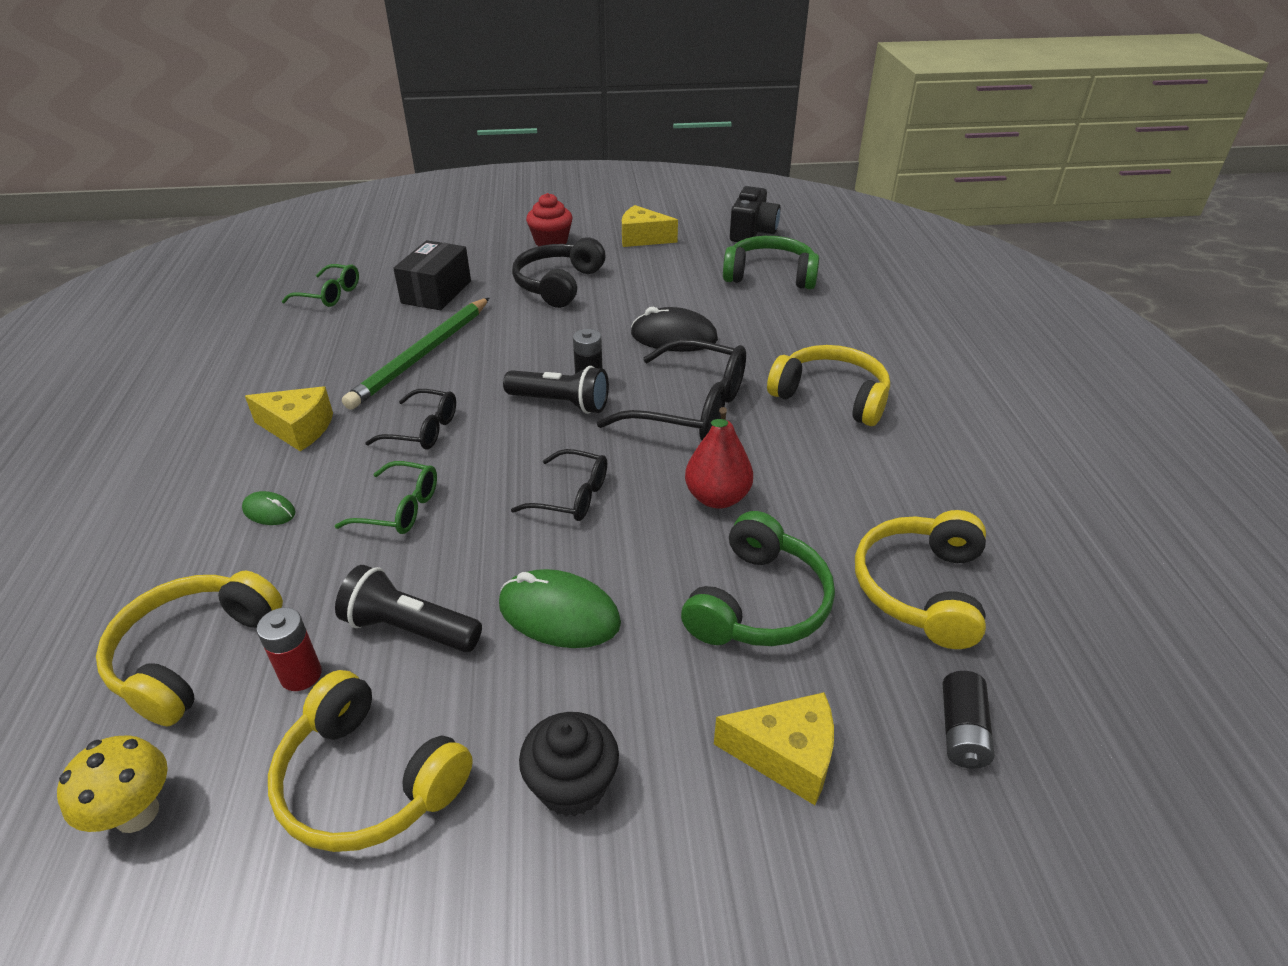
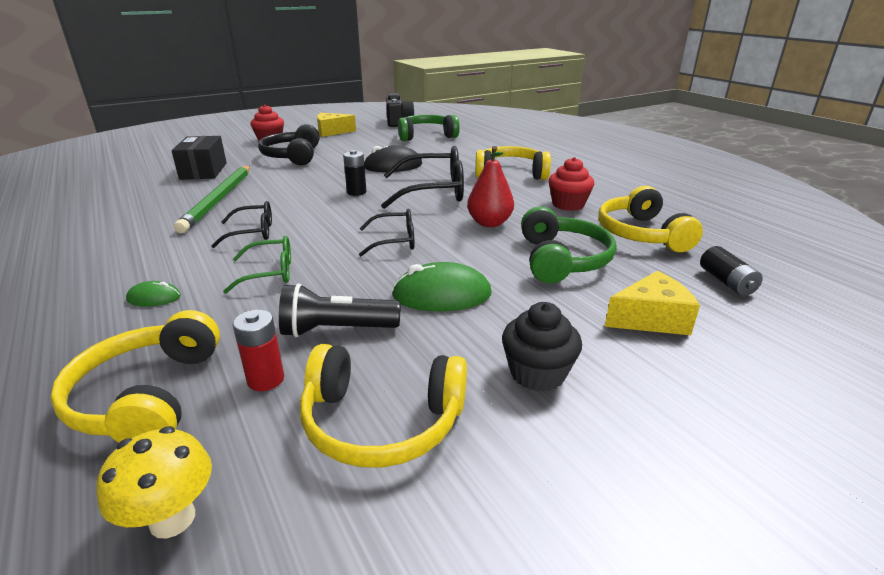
camera: 25 degrees left, 10 degrees down
(298, 429) = (143, 251): yellow cheese -> none
(329, 294) = (113, 184): green glasses -> none
(560, 403) = (345, 203): black flashlight -> none
(862, 491) = (568, 204): none -> red cupcake

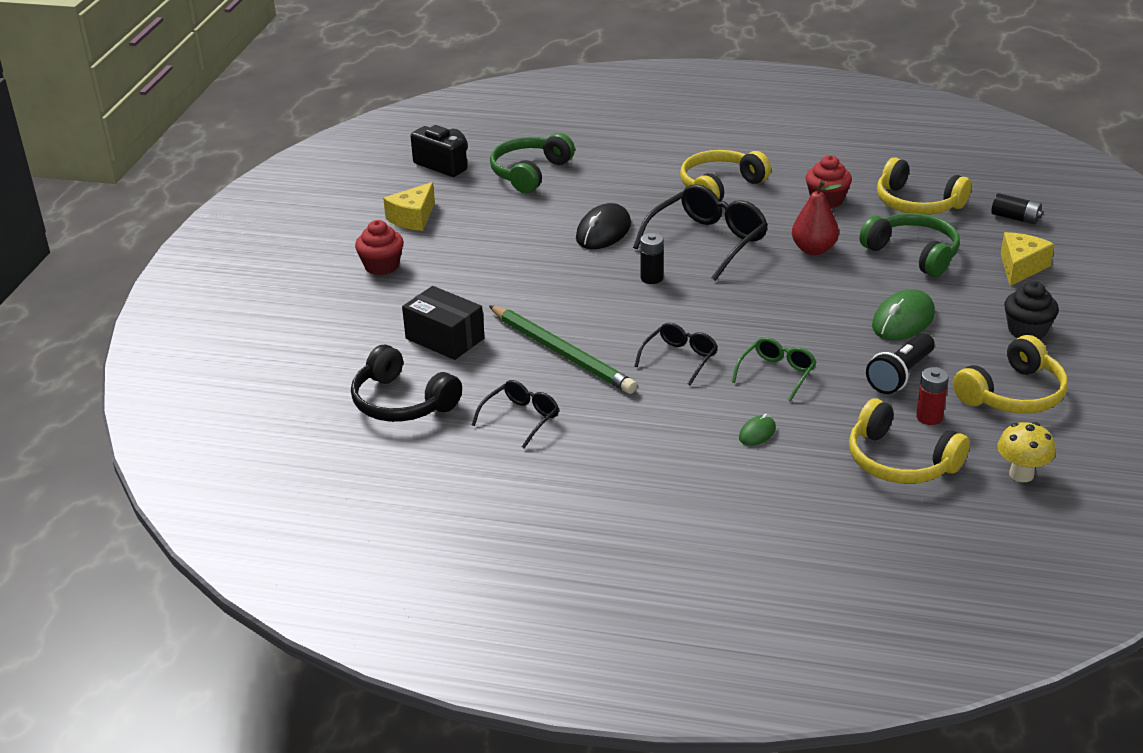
camera: 45 degrees left, 5 degrees up
(293, 156) = (475, 272): black headphones -> black headphones (402, 402)
(394, 241) = (790, 303): black glasses -> black glasses (521, 418)

